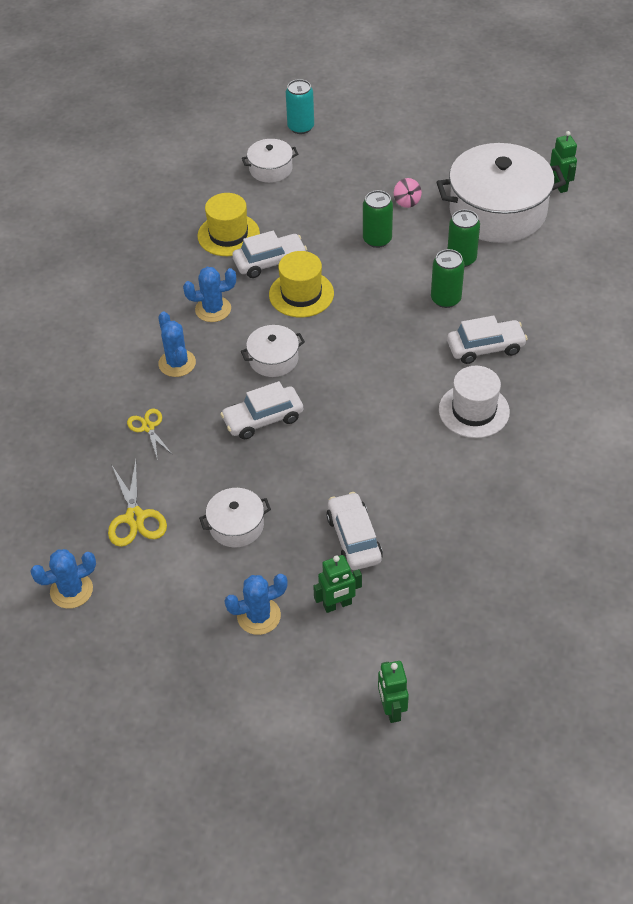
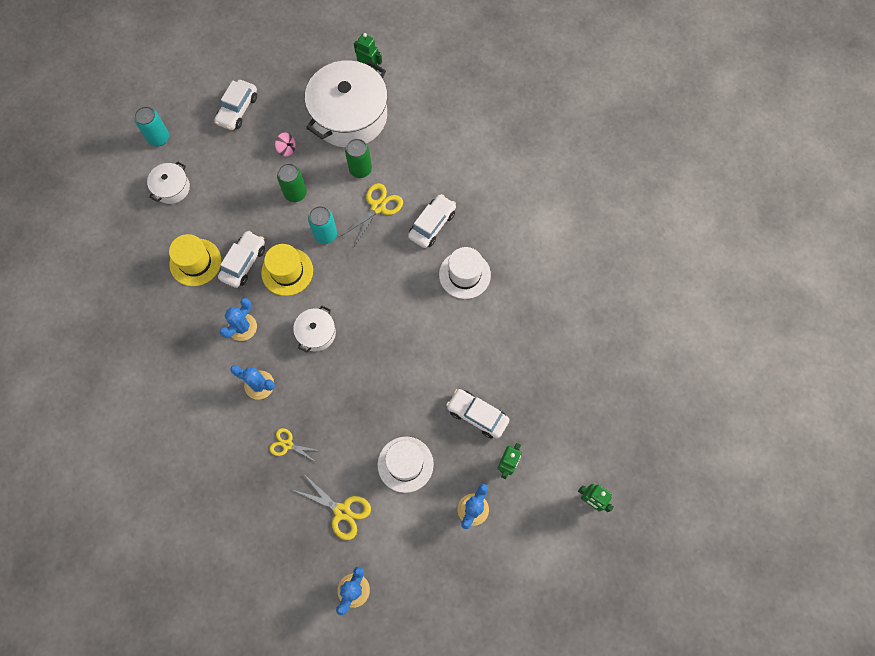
camera: 45 degrees left, 20 degrees up
(236, 525) = (405, 464): white pot -> white hat
(263, 419) = (351, 380): white car -> white car (237, 110)
(369, 288) = (325, 234): none -> turquoise can
(446, 299) = (378, 207): green can -> yellow scissors

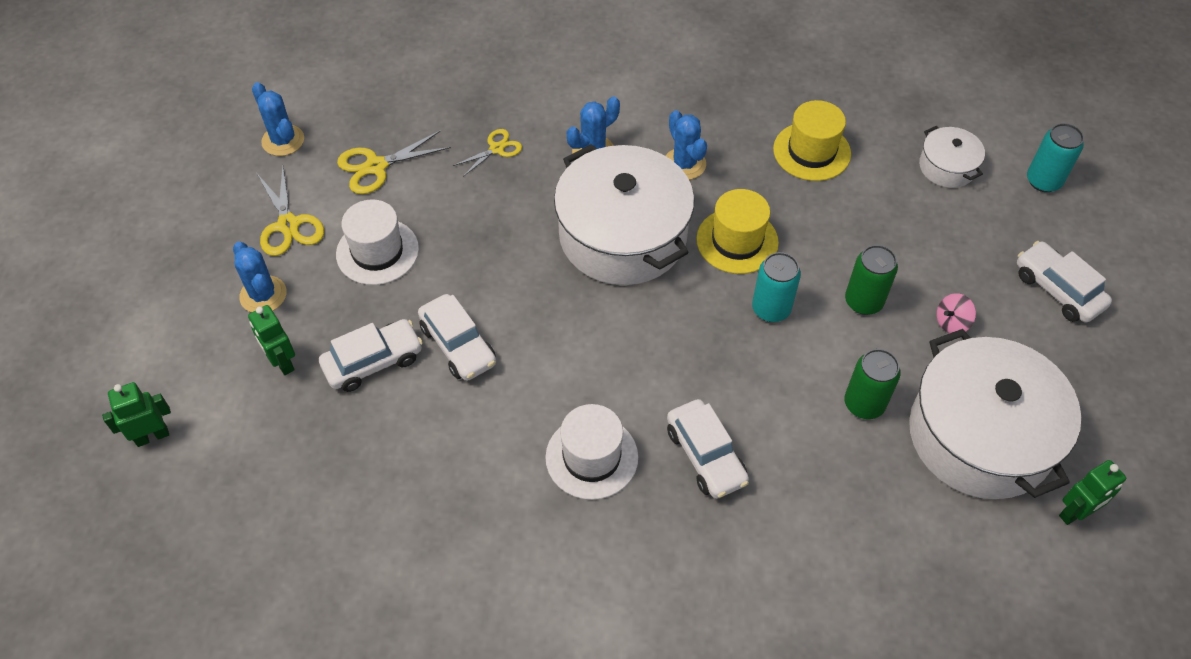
camera: 120 degrees right, 15 degrees down
(243, 263) = (780, 200): white car -> white car (458, 345)
(316, 333) = (623, 235): white pot -> white pot, size x2.15
(378, 207) = (781, 396): yellow scissors -> yellow scissors (288, 225)

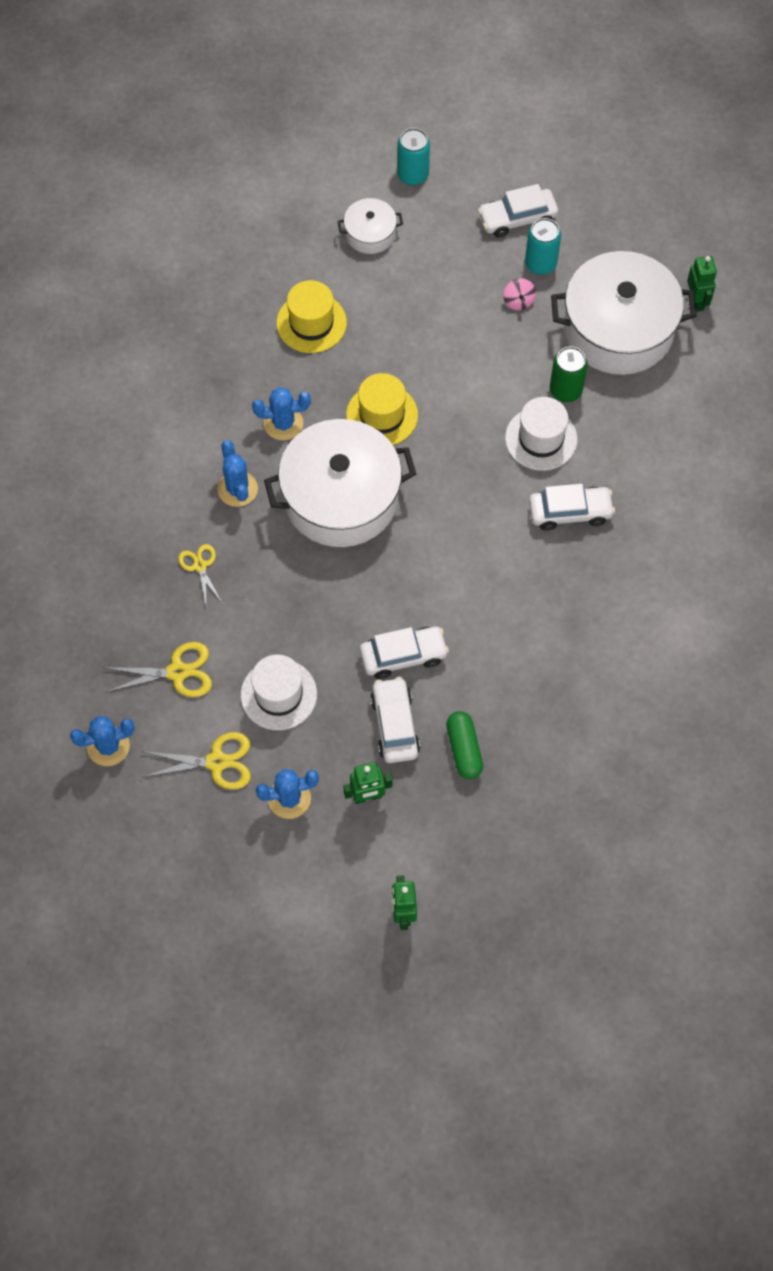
camera: 70 degrees left, 10 degrees up
(363, 436) = (464, 749): none -> green capsule
(376, 166) = (177, 672): yellow scissors -> yellow scissors turned 90 degrees counterclockwise
(591, 457) = (543, 590): white hat -> white hat (541, 439)
(771, 309) = (458, 417): turquoise can -> turquoise can (540, 264)
(863, 301) = (476, 351): green can -> none

